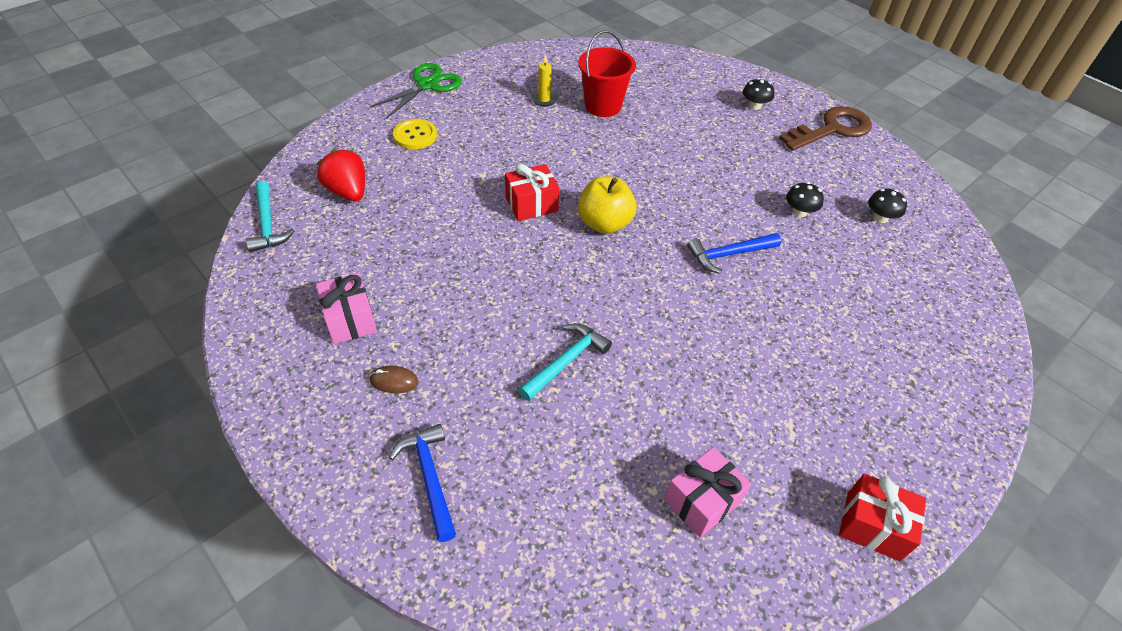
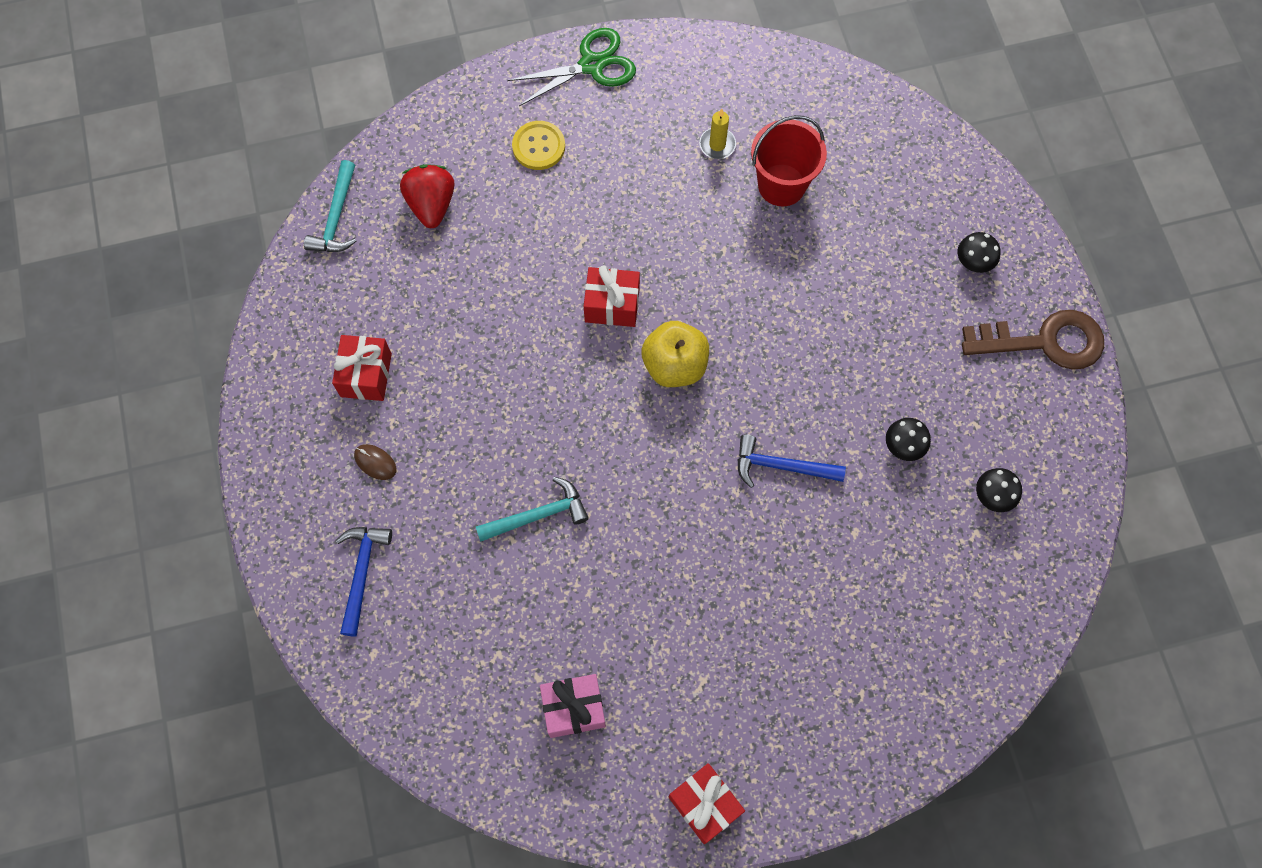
camera: 30 degrees right, 20 degrees up
(350, 320) = (366, 375): pink gift -> red gift

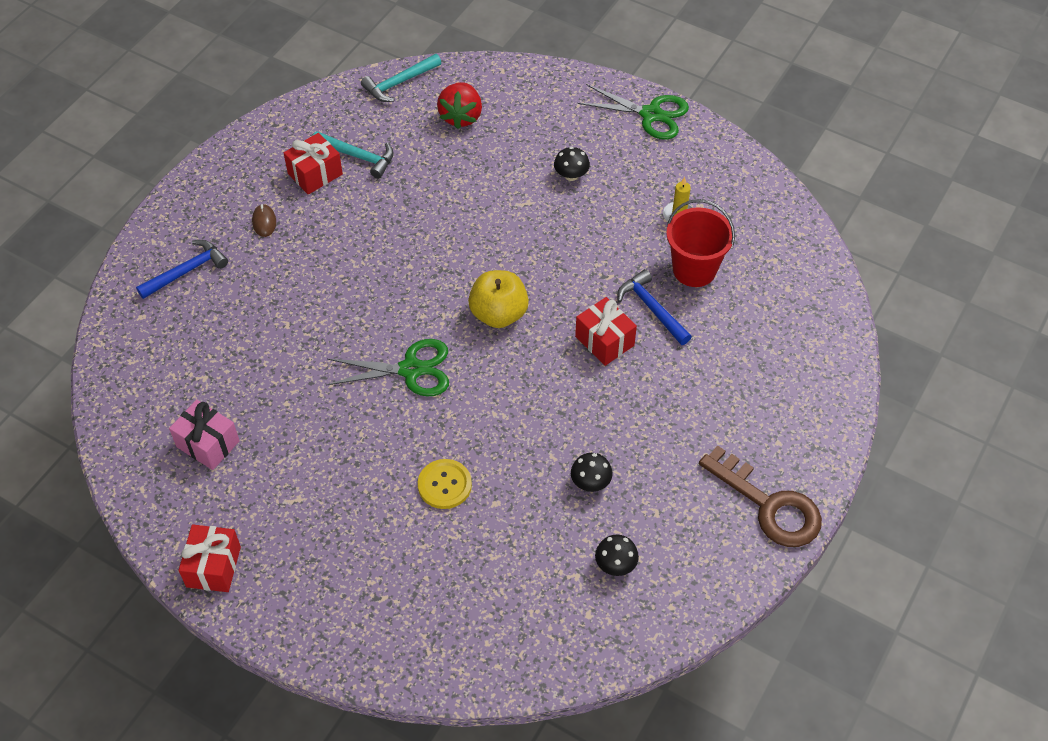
camera: 45 degrees right, 15 degrees down
(431, 204) = (461, 116): red strawberry -> red strawberry turned 150 degrees clockwise
(537, 515) = (317, 325): turquoise hammer -> turquoise hammer (358, 156)
(538, 146) = (563, 133): yellow button -> yellow button (444, 485)
(612, 305) = (501, 251): red gift -> red gift (604, 341)
(661, 482) = (410, 370): none -> green scissors
(782, 466) = (495, 425): blue hammer -> blue hammer (652, 309)
(974, 262) = (776, 417): black mushroom -> black mushroom (571, 175)

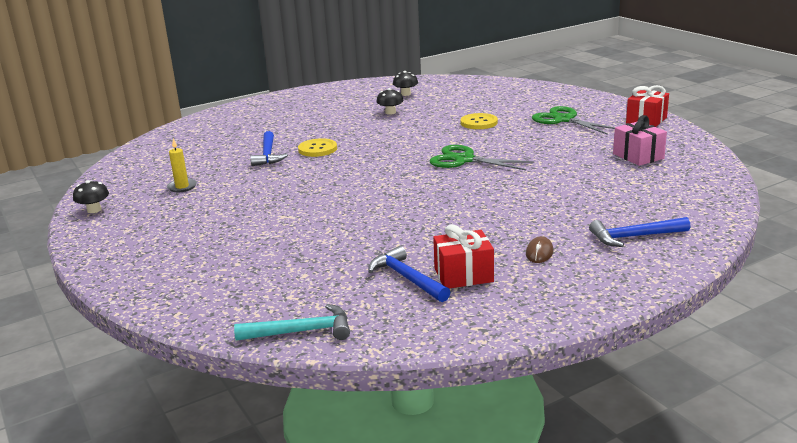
camera: 150 degrees left, 30 degrees down
(358, 156) = (407, 278): turquoise hammer -> blue hammer
(461, 116) = (269, 284): red strawberry -> none
(498, 314) = (375, 170): yellow apple -> none
(571, 175) = (226, 223): black mushroom -> black mushroom (94, 210)
(604, 341) = (317, 149): red gift -> yellow button
(651, 114) = (101, 244): green scissors -> green scissors (564, 120)
(694, 269) = (214, 164): red bucket -> none
(769, 505) = (305, 96): brown key -> none

